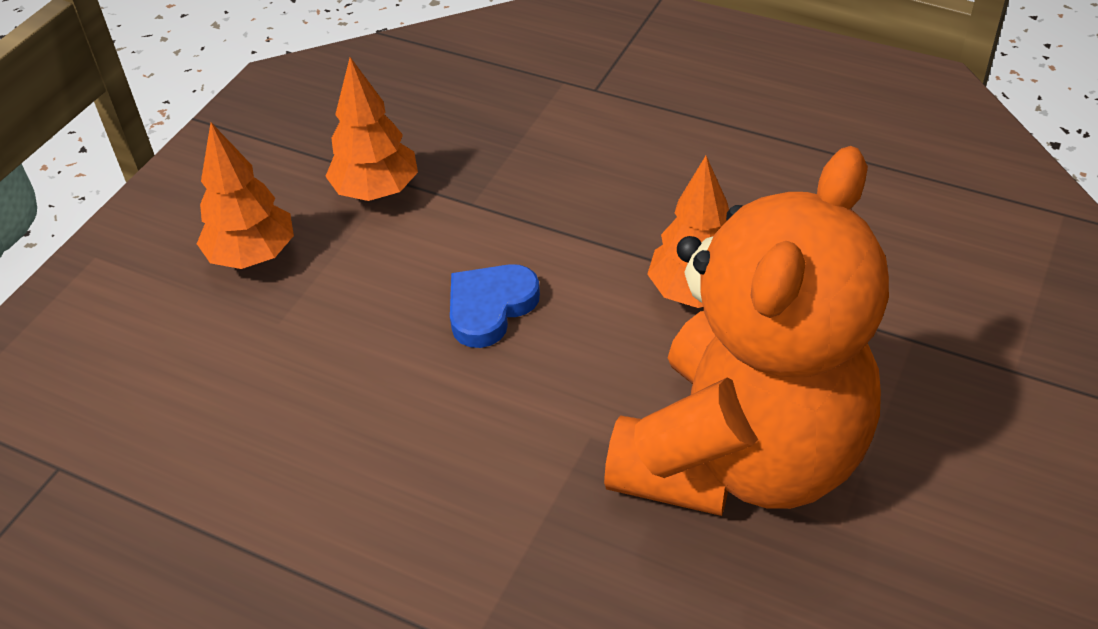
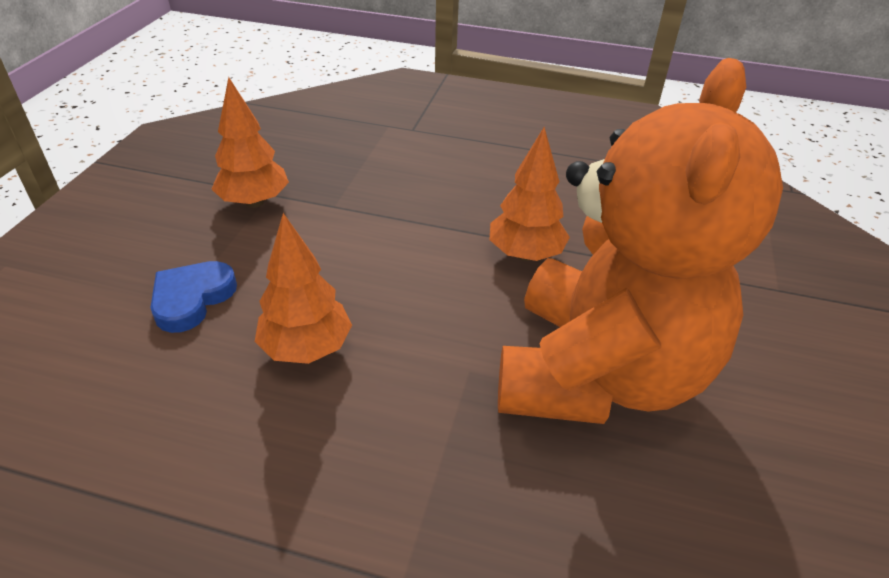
camera: 15 degrees left, 5 degrees down
(252, 256) = (151, 255): orange tree -> orange tree (306, 348)
(490, 308) = (363, 278): blue heart -> blue heart (192, 299)

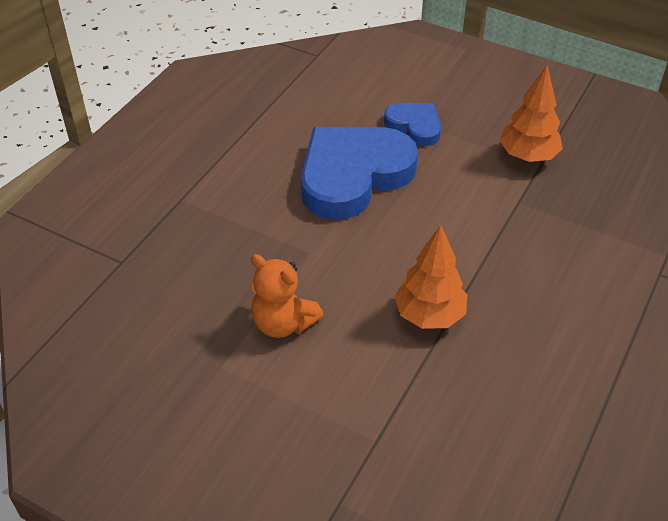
camera: 105 degrees right, 5 degrees up
(306, 348) = (353, 176): orange tree -> blue heart
(599, 373) = (283, 323): orange teddy bear -> orange teddy bear, size x0.42

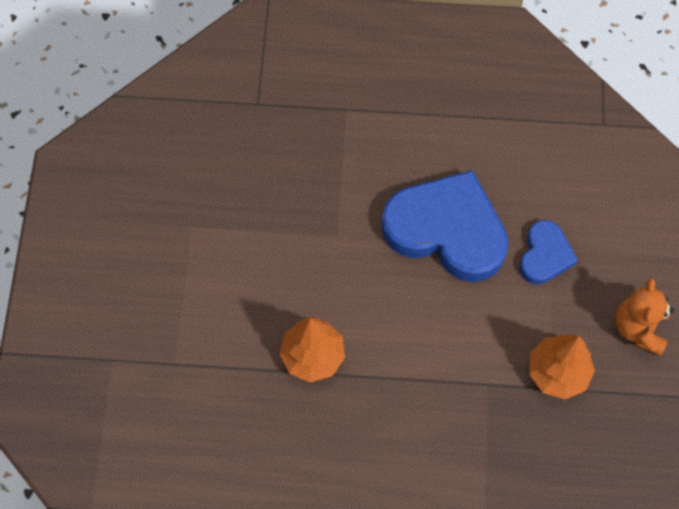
camera: 65 degrees right, 20 degrees up
(283, 323) = (252, 250): orange teddy bear -> orange teddy bear (639, 328)

